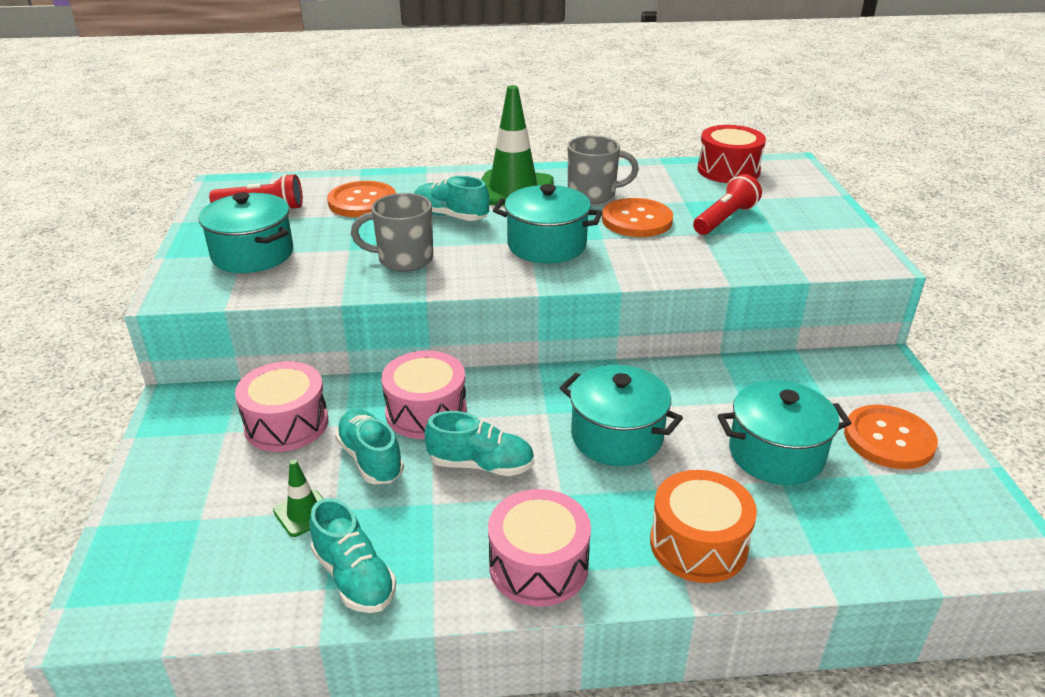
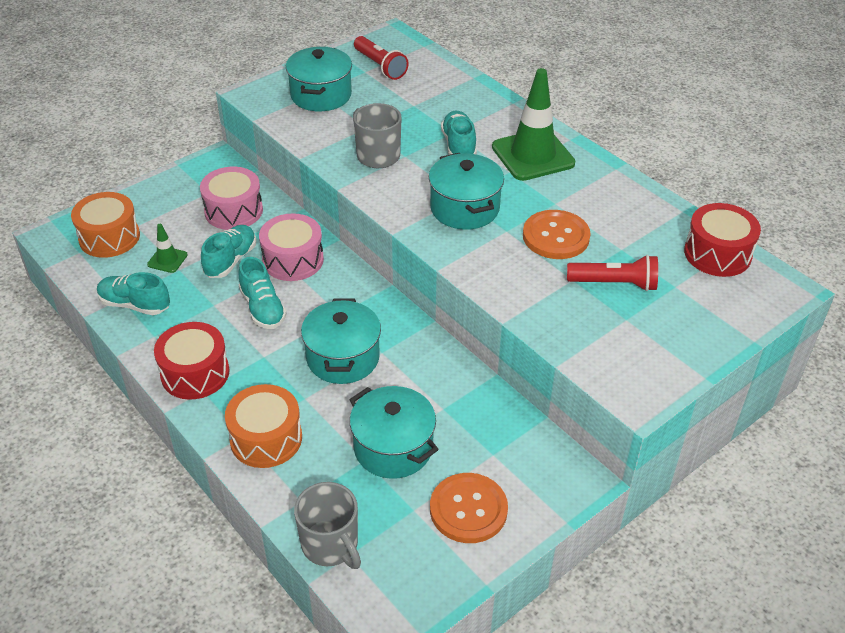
camera: 55 degrees right, 10 degrees up
(188, 554) = (109, 237): none -> orange drum
(354, 577) = (135, 305): turquoise shoe -> turquoise shoe turned 90 degrees clockwise
(362, 202) = (435, 99): orange button -> none
(538, 565) = (195, 373): pink drum -> red drum
(593, 194) = (574, 197): grey mug -> grey mug (331, 545)

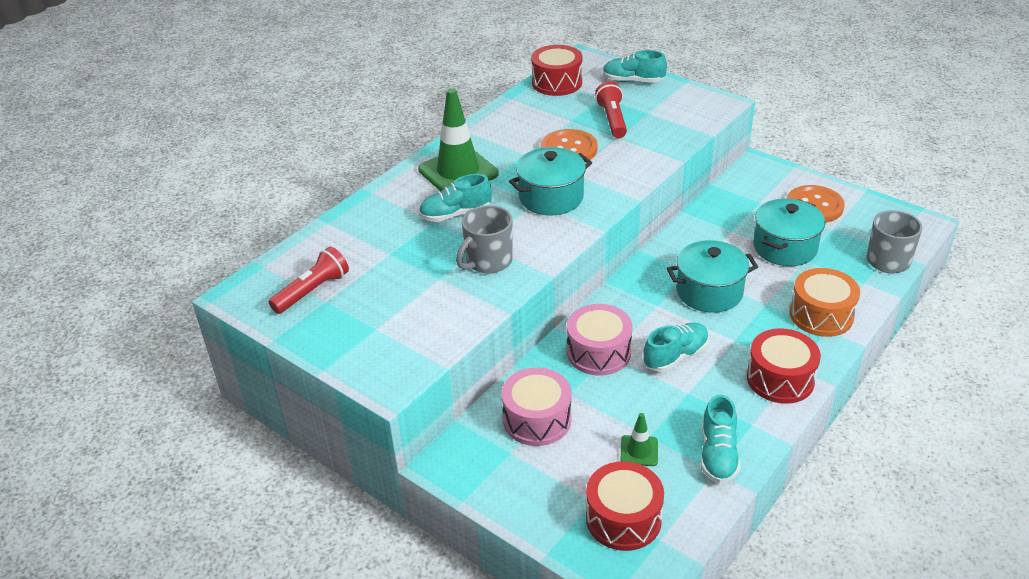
camera: 100 degrees left, 5 degrees down
(109, 237) = (623, 519): orange drum -> red drum
(231, 260) = (618, 398): turquoise shoe -> turquoise shoe (633, 81)
(321, 95) = (383, 324): turquoise pot -> none

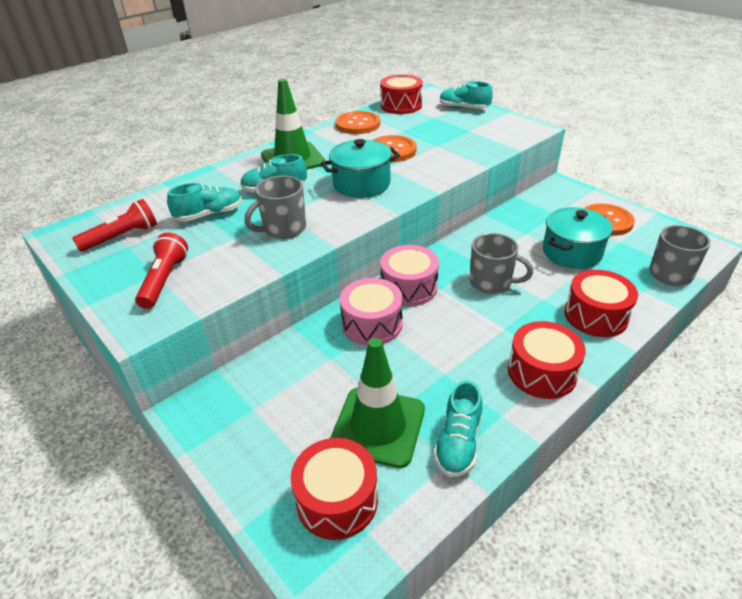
camera: 10 degrees right, 0 degrees up
(515, 115) = (358, 124): none -> orange button
(537, 419) = (291, 379): pink drum -> pink drum (409, 287)
(612, 120) = (437, 133): red flashlight -> red flashlight (165, 280)
(639, 451) = (378, 426): green traffic cone -> green traffic cone, size x2.16
(675, 356) = (443, 337): turquoise shoe -> turquoise shoe (209, 215)
(709, 292) = (491, 282): turquoise pot -> grey mug
(821, 315) = (595, 316): orange drum -> red drum

